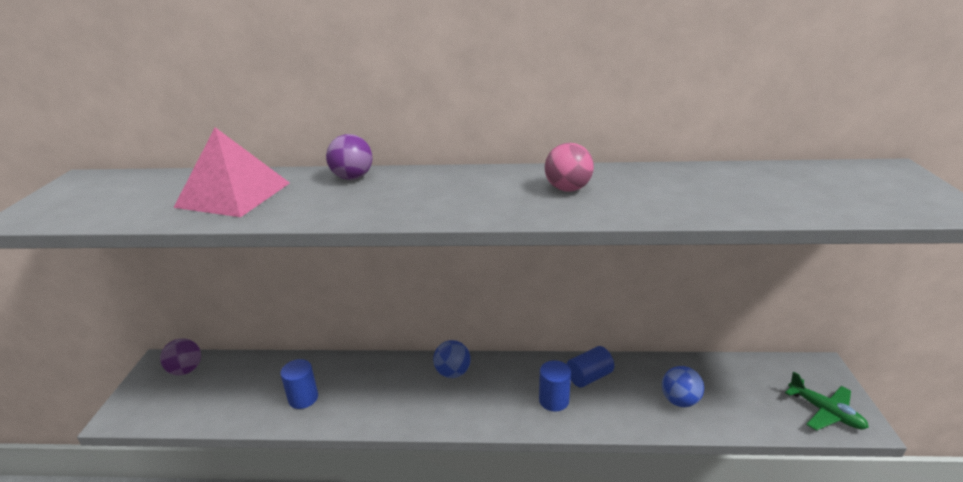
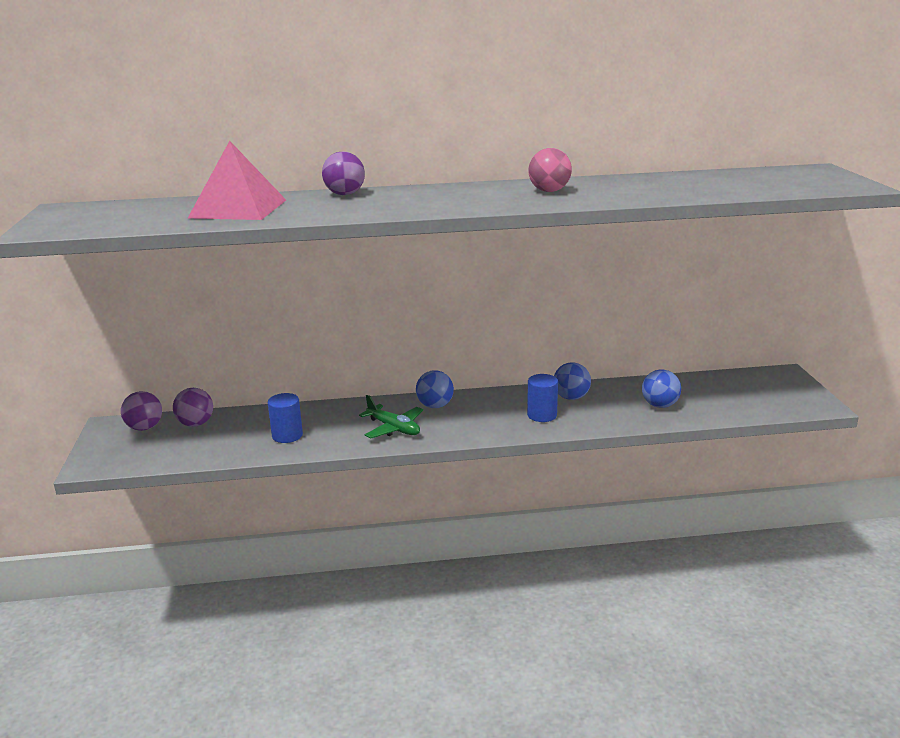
camera: 10 degrees left, 5 degrees down
(230, 370) = (195, 424): none -> purple ball
(589, 377) = (571, 397): blue cylinder -> blue ball
(825, 412) = (789, 401): green plane -> green plane (393, 428)

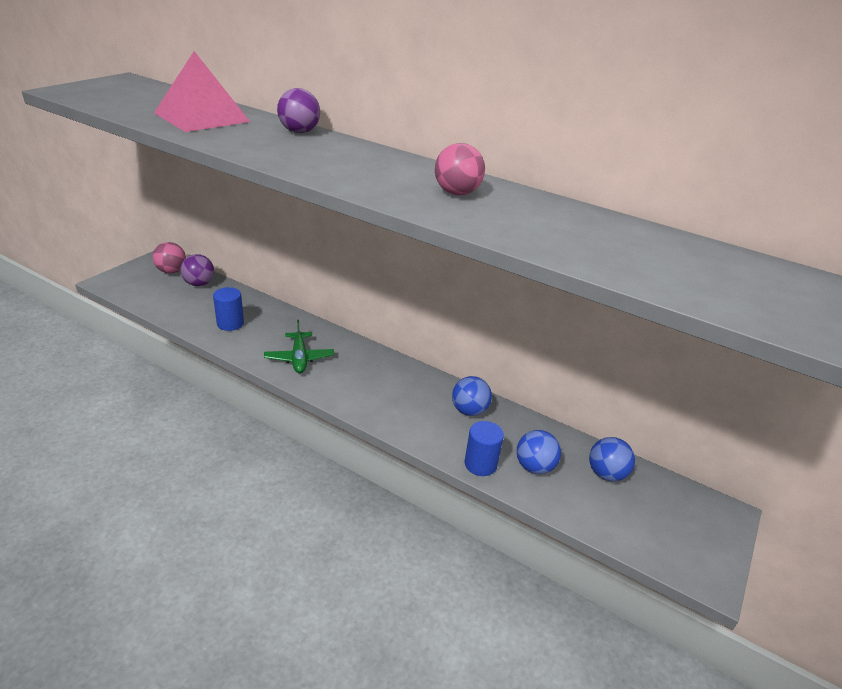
camera: 35 degrees right, 10 degrees up
(145, 428) = (171, 271): purple ball -> pink ball
(435, 406) = (356, 356): blue ball -> blue ball (606, 474)
(542, 415) = (419, 413): blue cylinder -> blue cylinder (480, 464)

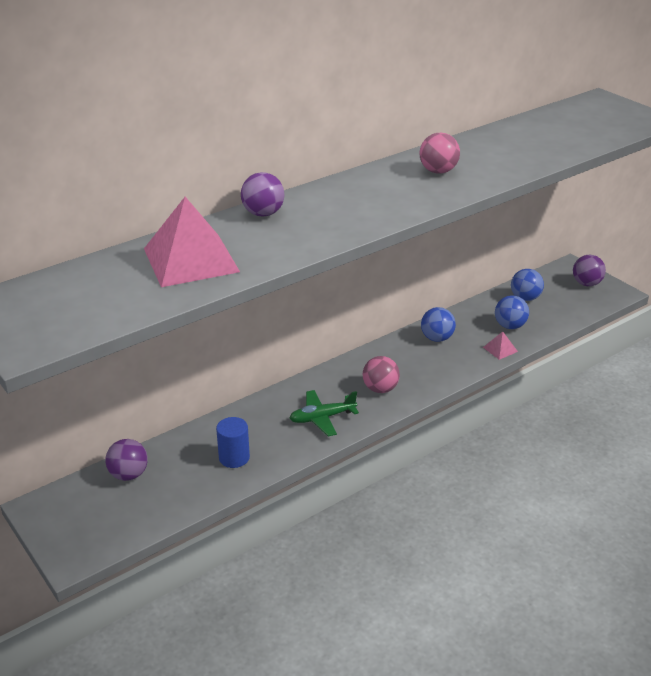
camera: 65 degrees left, 0 degrees up
(171, 271) = (80, 497): pink ball -> pink ball (380, 389)
(299, 358) = (322, 418): green plane -> green plane turned 150 degrees clockwise
(480, 464) = (500, 349): blue cylinder -> pink pyramid
(697, 535) = (586, 283): none -> purple ball

